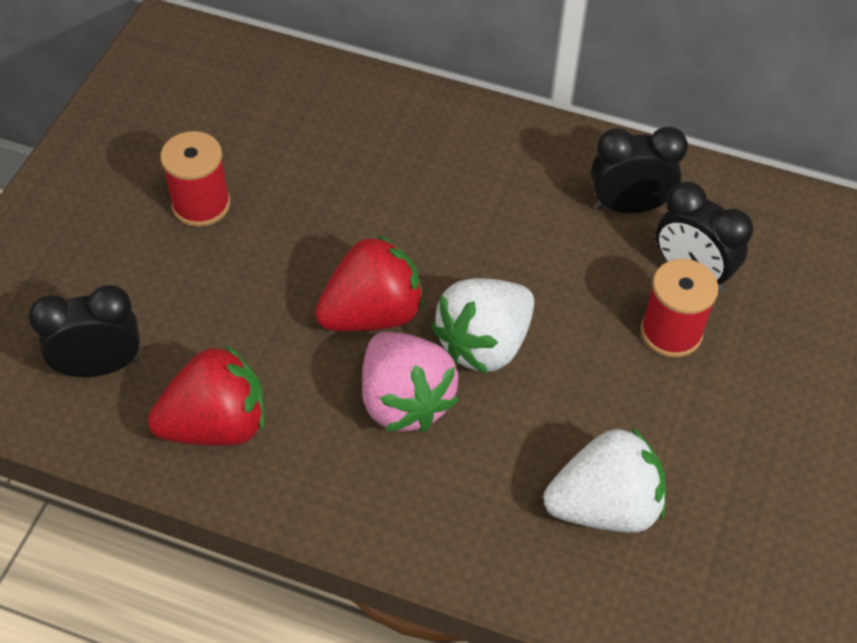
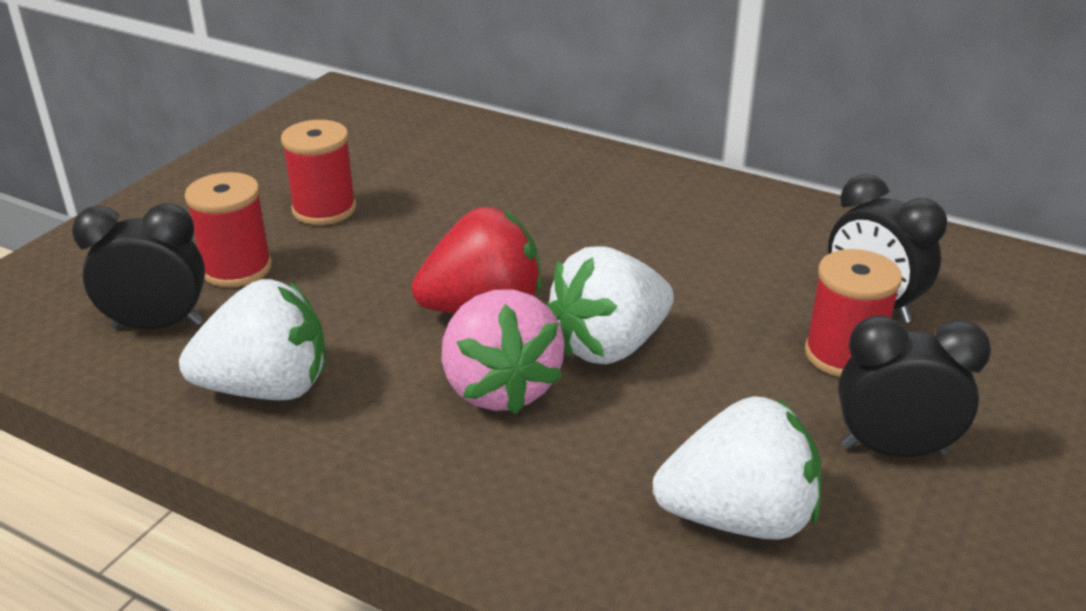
camera: 10 degrees right, 20 degrees down
(146, 290) = (237, 268): none -> red spool
(216, 425) = (267, 388): red strawberry -> white strawberry
(628, 206) = (800, 245): black clock -> black clock (893, 449)

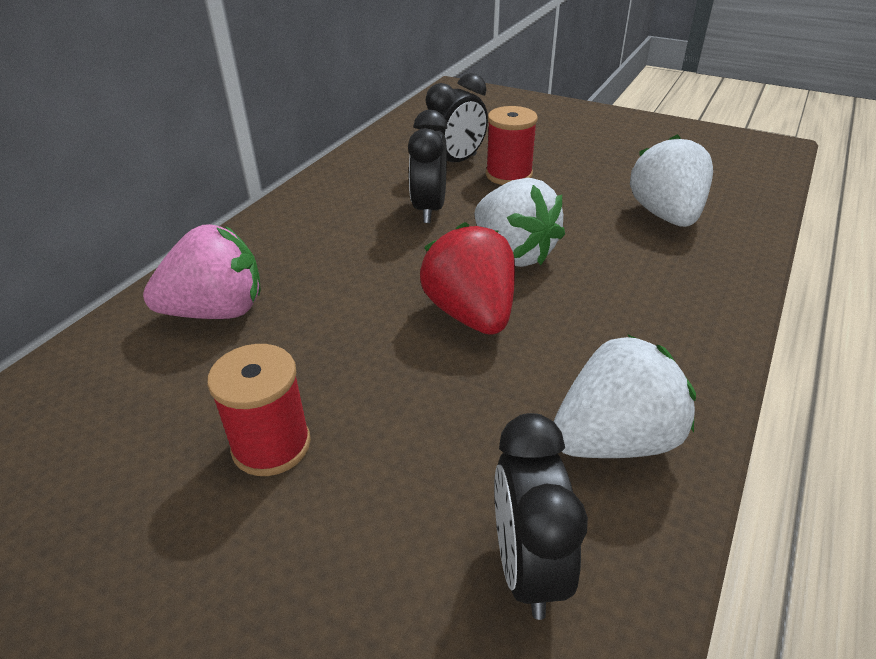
camera: 90 degrees left, 5 degrees up
(237, 268) = (401, 509): red spool -> none
(267, 388) = (615, 440): white strawberry -> white strawberry turned 75 degrees clockwise
(500, 388) = (575, 301): pink strawberry -> pink strawberry (217, 311)
(893, 449) = (591, 170): black clock -> black clock (429, 209)

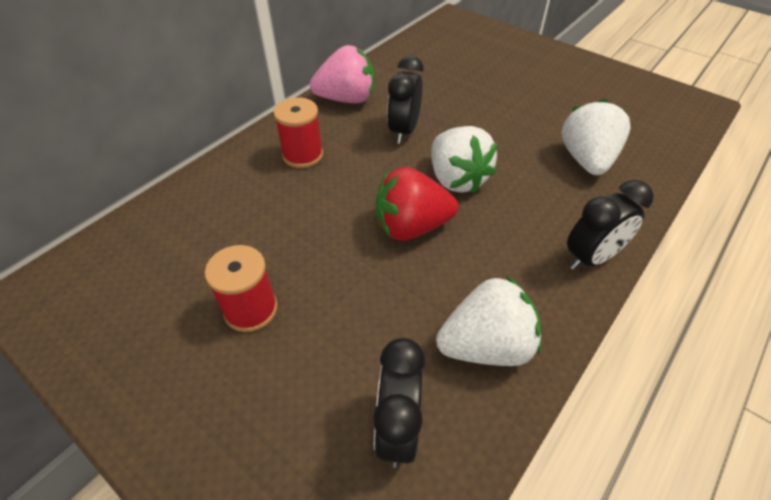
camera: 10 degrees right, 10 degrees up
(217, 311) = (234, 198): pink strawberry -> pink strawberry (346, 99)
(456, 162) = (435, 89): black clock -> black clock (591, 258)
(471, 314) = (411, 227): red strawberry -> red strawberry turned 90 degrees counterclockwise
(508, 175) = (473, 106): red spool -> red spool (303, 155)

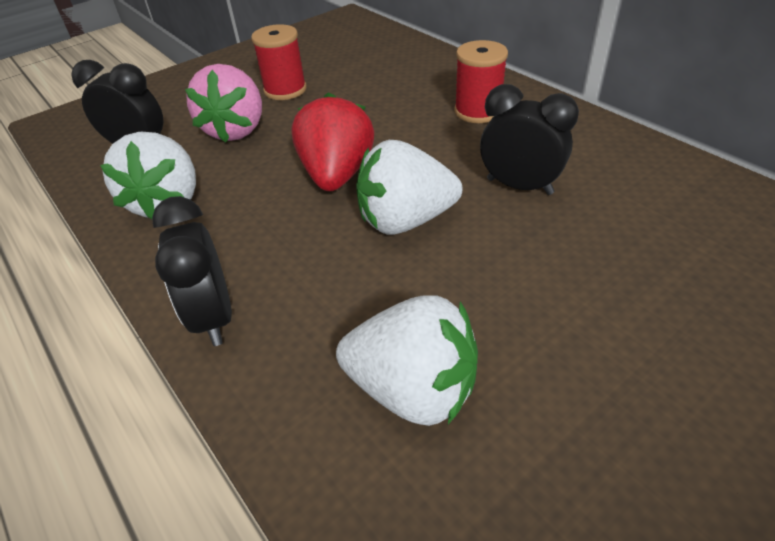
camera: 105 degrees right, 5 degrees down
(346, 99) = (599, 144): pink strawberry -> pink strawberry (236, 130)

